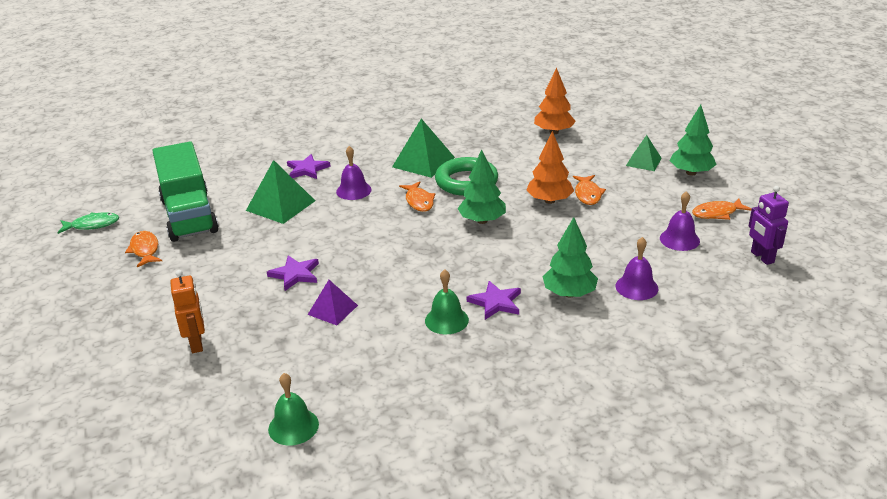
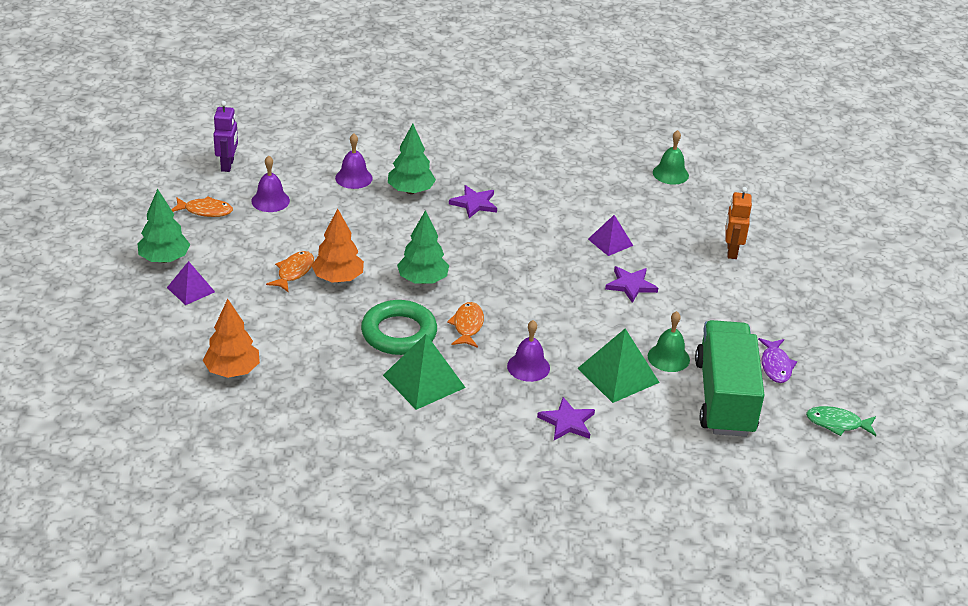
camera: 160 degrees left, 5 degrees up
(145, 250) = (775, 366): orange fish -> purple fish
(446, 320) = (523, 204): green bell -> green bell (668, 357)
(643, 162) = (191, 289): green pyramid -> purple pyramid

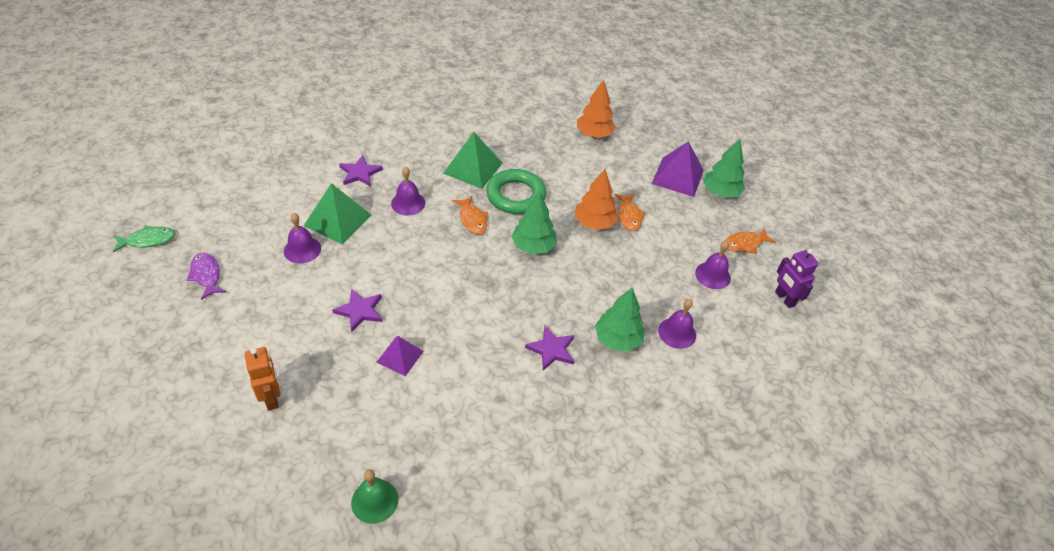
camera: 150 degrees right, 10 degrees up
(191, 289) = (677, 176): purple pyramid -> purple pyramid, size x1.62
(668, 357) = (302, 249): green bell -> purple bell
(724, 398) = (247, 230): green truck -> none

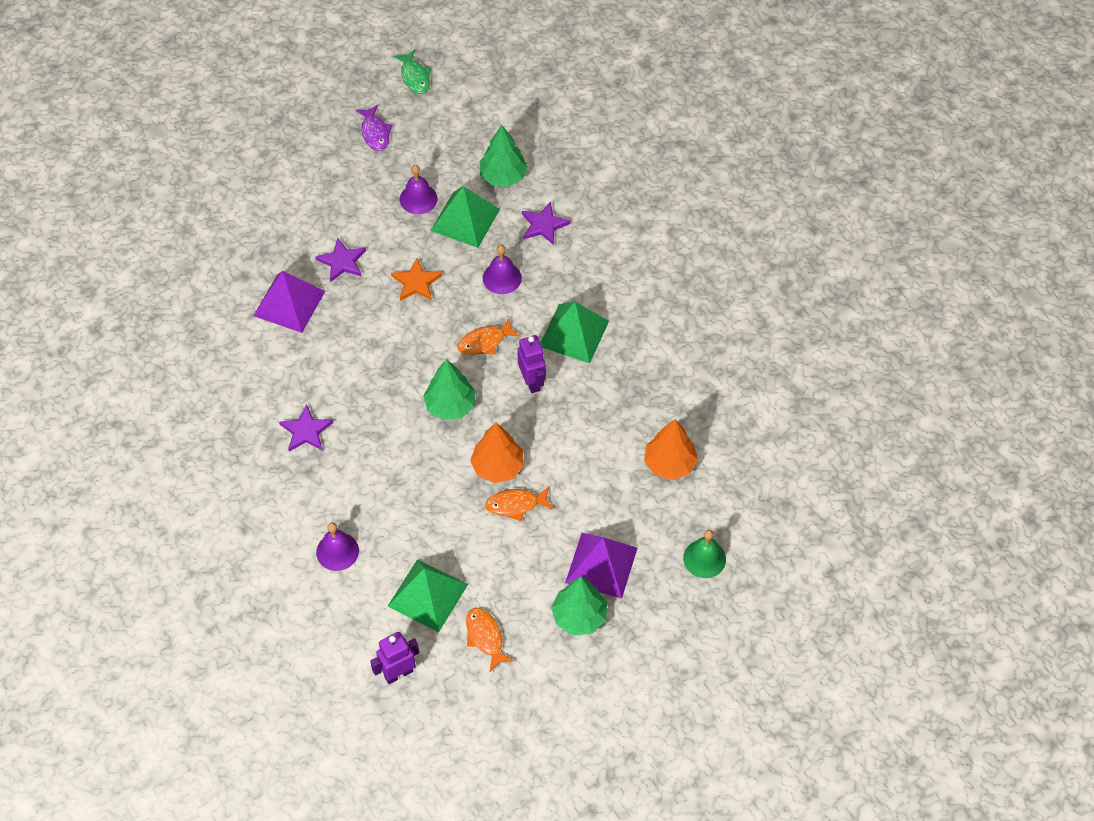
camera: 90 degrees right, 10 degrees up
(206, 275) = (375, 133): purple fish -> purple fish turned 105 degrees clockwise
(272, 398) = (238, 216): orange robot -> none
(374, 501) = (141, 308): green bell -> green bell (704, 558)
(399, 258) = (416, 282): none -> orange star
(400, 356) = (289, 303): purple pyramid -> purple pyramid, size x1.62
(515, 196) = (532, 382): green ring -> purple robot
(617, 339) = (323, 492): green tree -> green tree (503, 176)
(712, 275) = (427, 595): purple bell -> green pyramid

